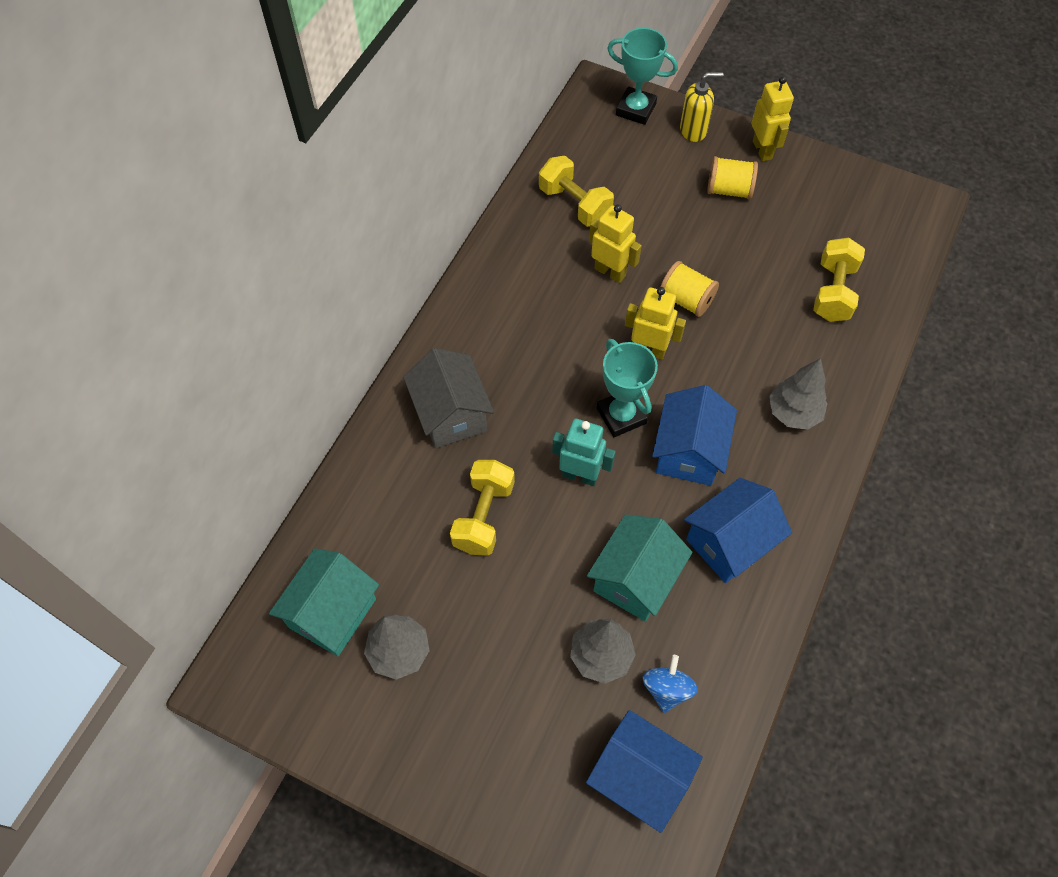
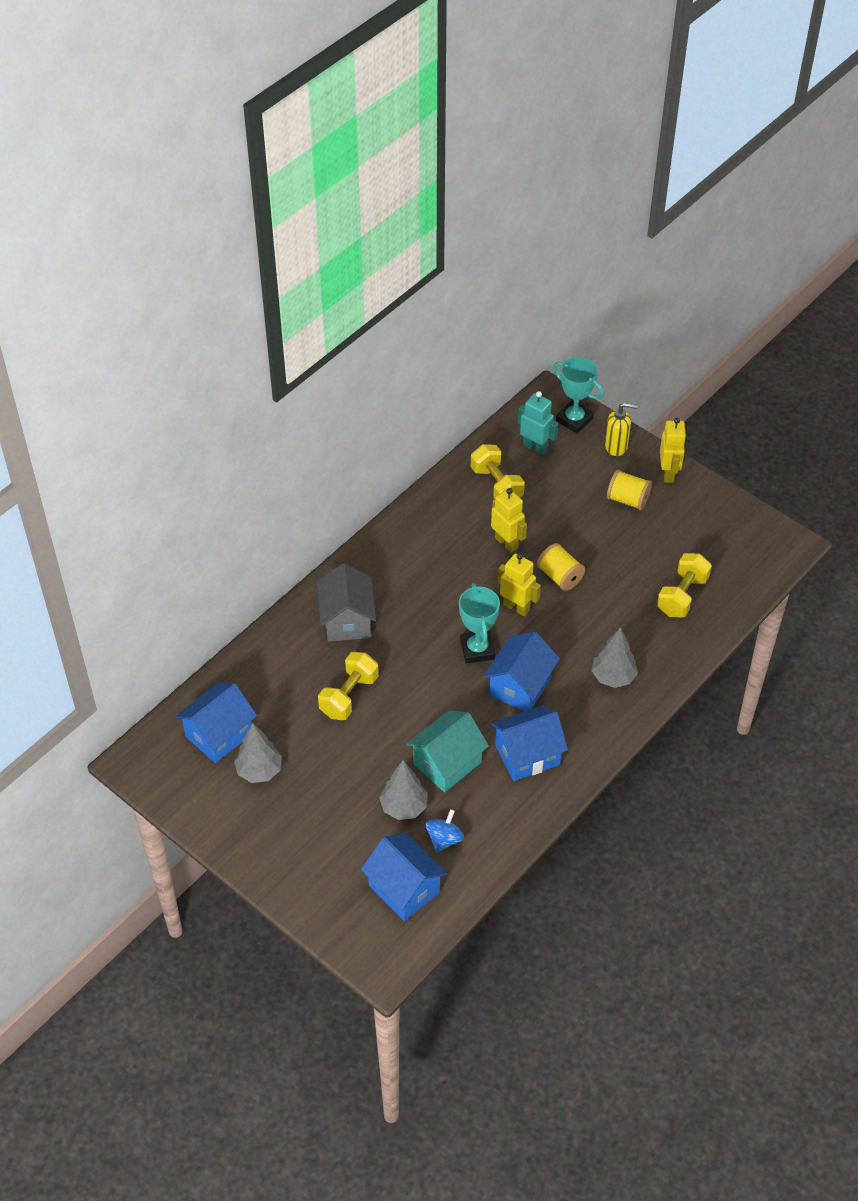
camera: 15 degrees right, 10 degrees down
(332, 613) = (219, 735): turquoise house -> blue house
(580, 475) = (431, 684): turquoise robot -> turquoise robot (535, 447)

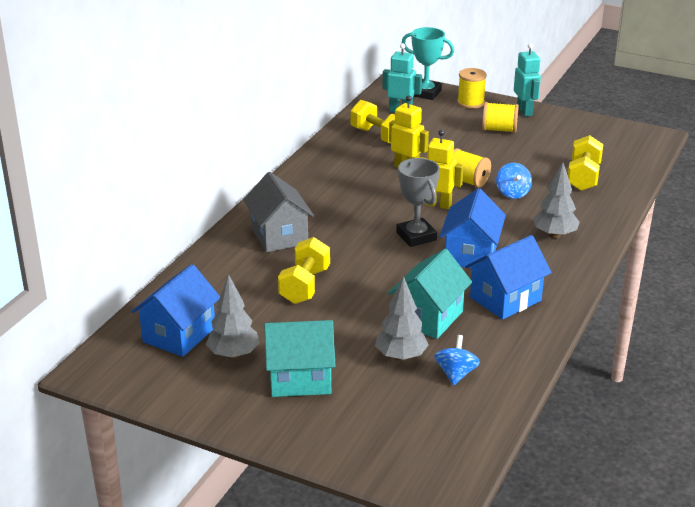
camera: 15 degrees left, 20 degrees down
(307, 813) = (300, 379): none -> turquoise house
(404, 889) = (433, 420): blue house -> none
(477, 649) = (416, 236): turquoise trophy -> grey trophy
(598, 605) = (512, 193): none -> blue spinning top
(616, 446) = (470, 103): yellow soap dispenser -> yellow spool
(668, 473) = (524, 111): yellow robot -> turquoise robot

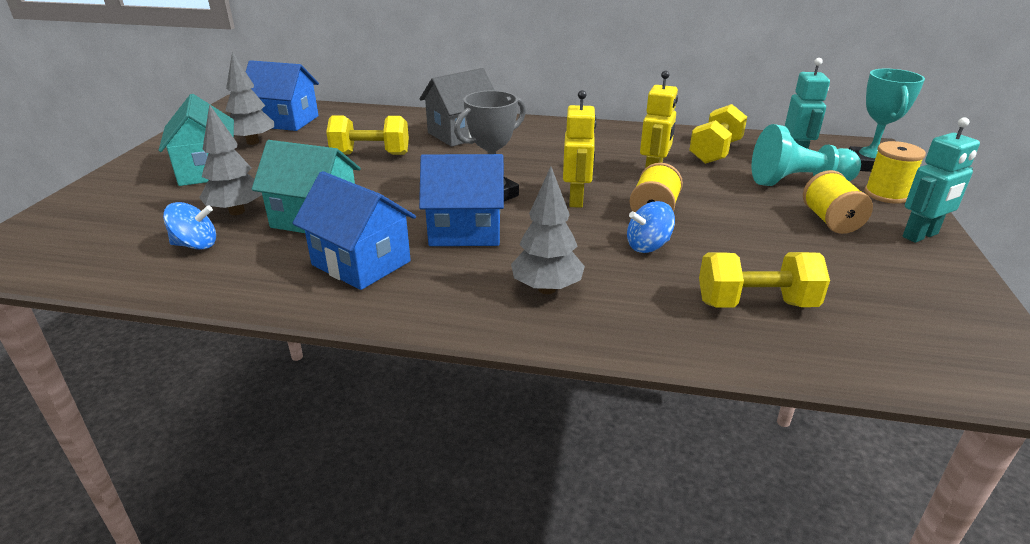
camera: 75 degrees right, 0 degrees up
(442, 123) = (798, 182): none -> turquoise pawn

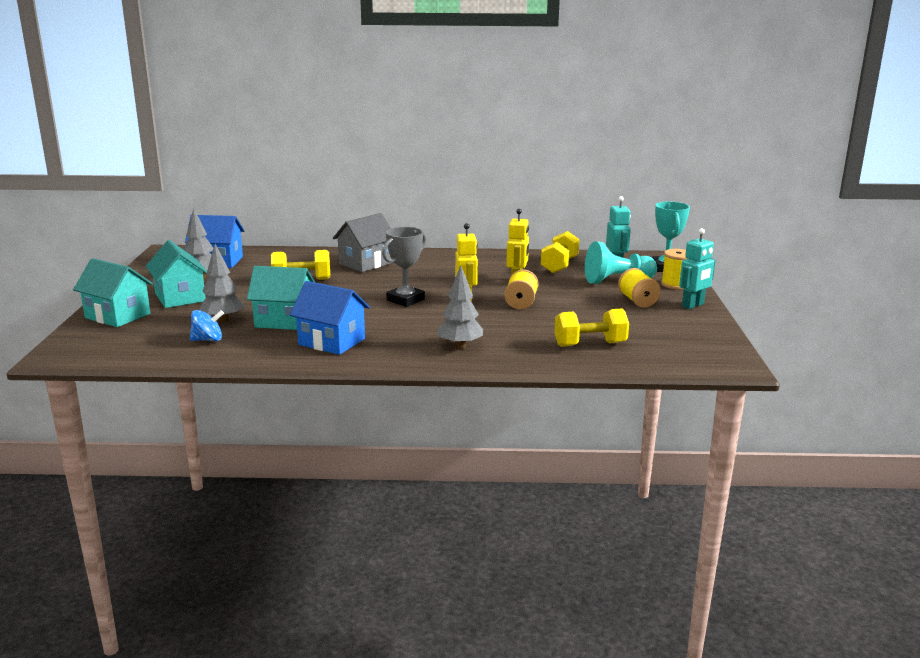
camera: 10 degrees left, 10 degrees down
(113, 194) = (118, 316): none -> turquoise house
(465, 231) = (395, 321): blue house -> none
(648, 246) = (520, 321): blue spinning top -> none

